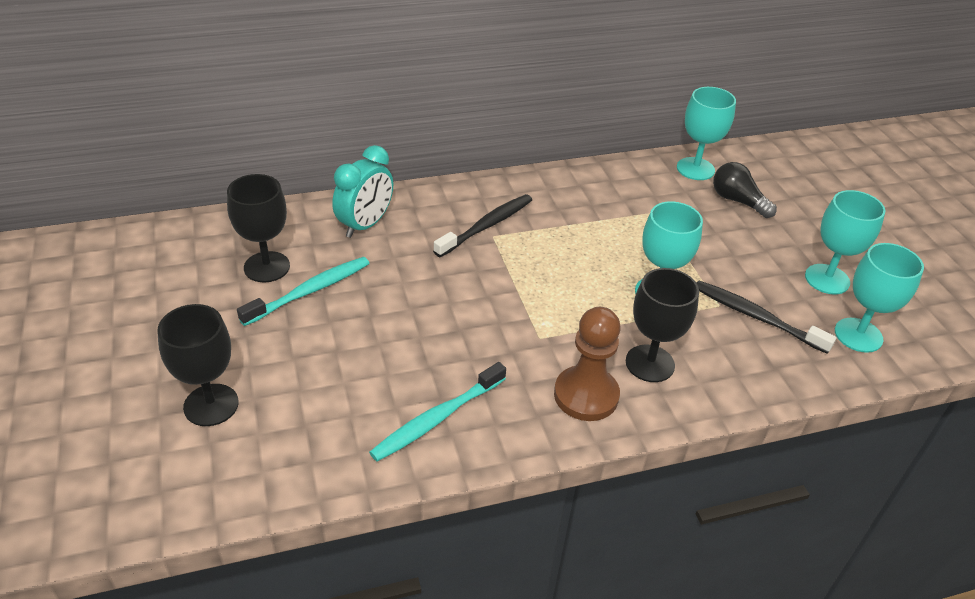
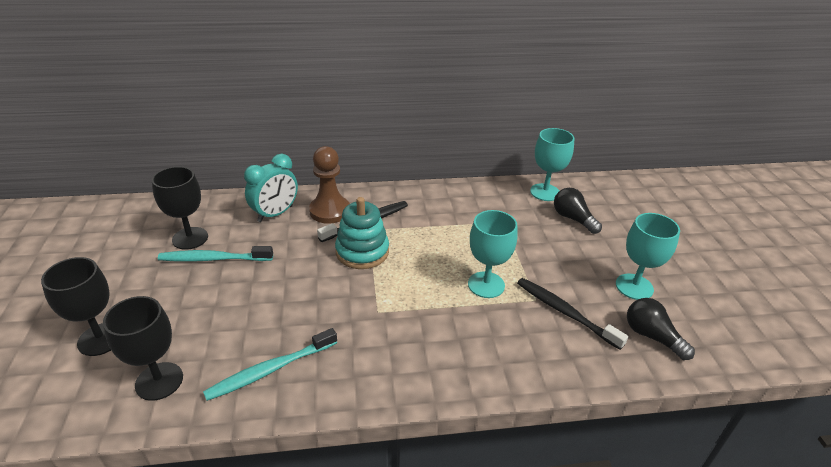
camera: 10 degrees right, 5 degrees down
(310, 291) = (214, 259): turquoise toothbrush -> turquoise toothbrush turned 150 degrees counterclockwise
(495, 265) = (362, 252): none -> turquoise stacking toy
(586, 395) = (400, 364): brown pawn -> brown pawn (330, 211)
(650, 363) = (462, 342): black goblet -> black goblet (159, 381)
(858, 335) = (652, 336): turquoise goblet -> black light bulb

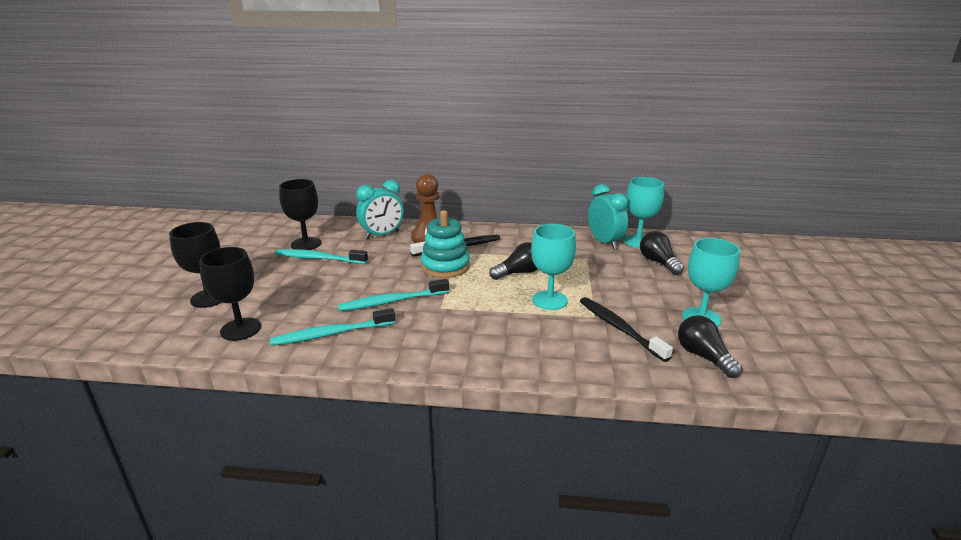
camera: 15 degrees right, 10 degrees down
(321, 311) = (392, 301): none -> turquoise toothbrush
(442, 250) = (519, 273): none -> black light bulb
(513, 197) = (604, 242): none -> turquoise clock

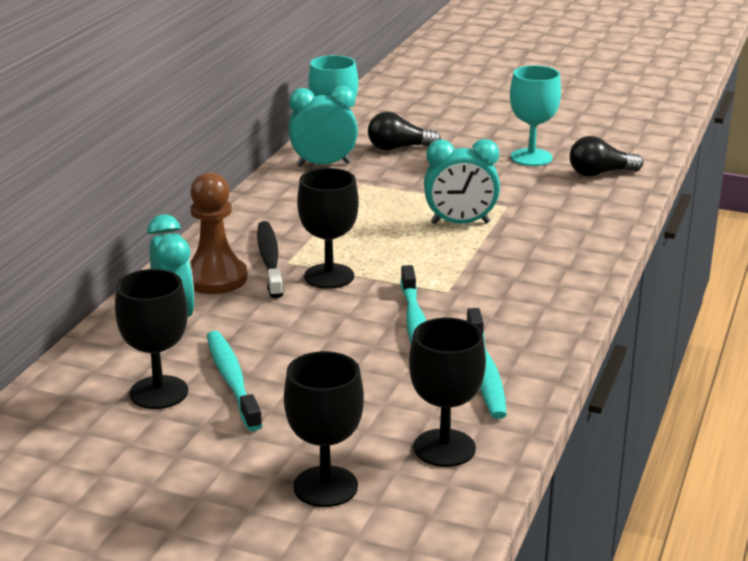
camera: 75 degrees left, 0 degrees up
(318, 258) = (232, 380): turquoise toothbrush -> turquoise toothbrush turned 135 degrees clockwise
(445, 266) = (329, 276): turquoise stacking toy -> black goblet
(519, 273) = (378, 230): black light bulb -> none
(549, 300) = (460, 223): turquoise goblet -> turquoise clock
(619, 328) = (536, 199): black toothbrush -> none

